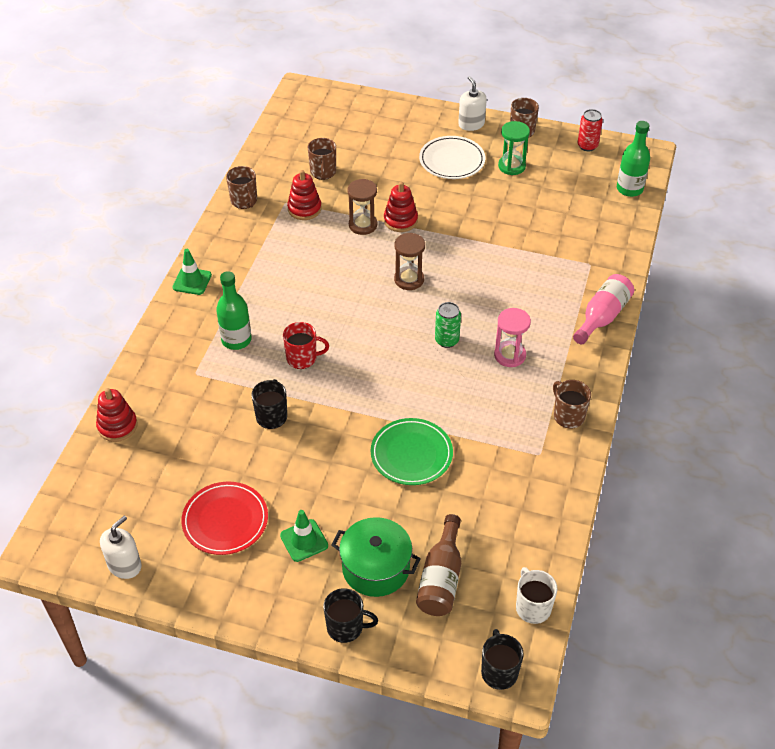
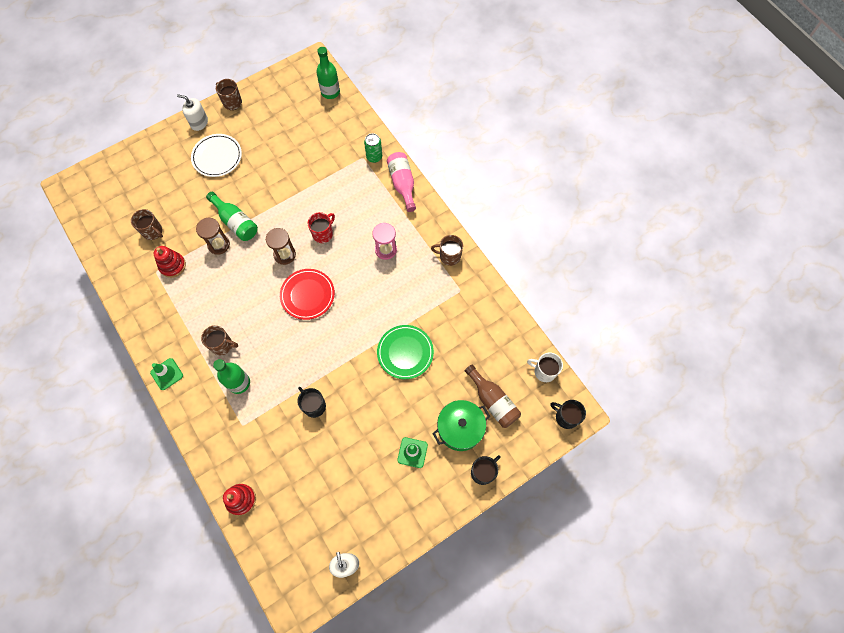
camera: 50 degrees left, 20 degrees up
(225, 520) = (363, 485): red plate -> red plate (307, 295)
(244, 201) = (130, 294): brown mug -> brown mug (222, 345)
(302, 358) = (288, 357): red mug -> red mug (323, 233)
(400, 220) = (236, 222): red stacking toy -> green bottle
(447, 340) = (346, 272): green can -> green can (374, 157)
(511, 166) = (254, 131): green hourglass -> none
(587, 146) = (278, 82): red can -> none

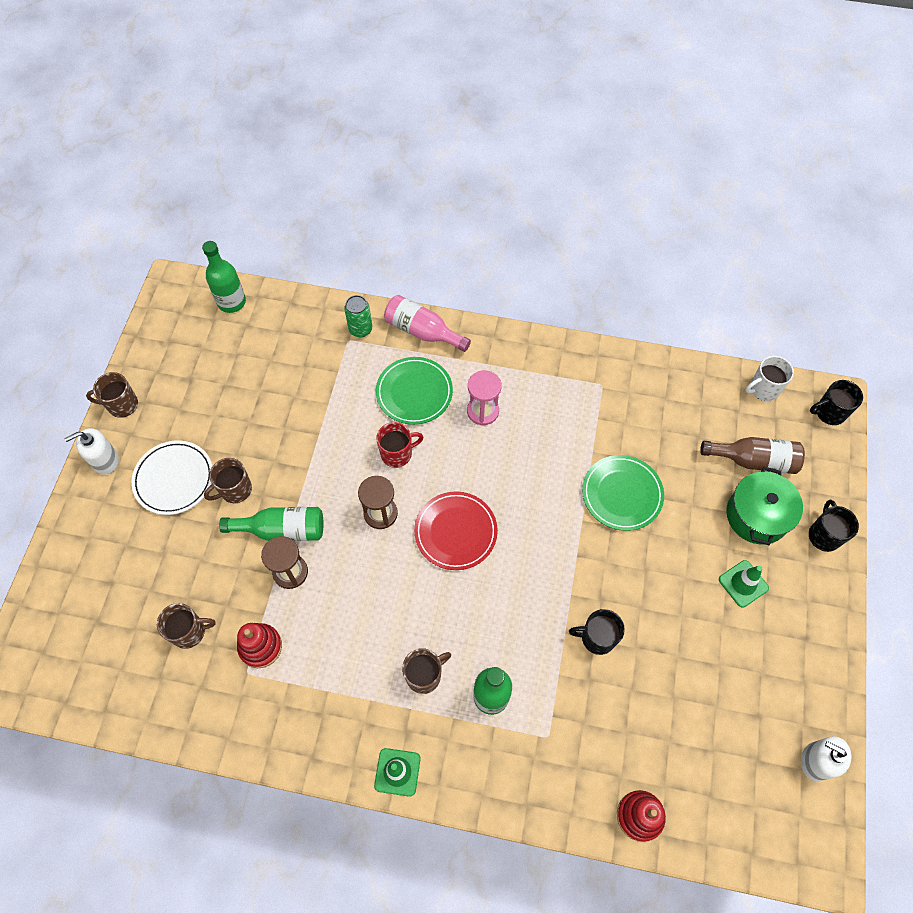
camera: 45 degrees left, 5 degrees down
(323, 233) = (397, 453): red mug -> red mug turned 75 degrees clockwise
(364, 211) = (414, 392): none -> green plate
(449, 256) = (553, 361): brown mug -> brown mug (235, 490)

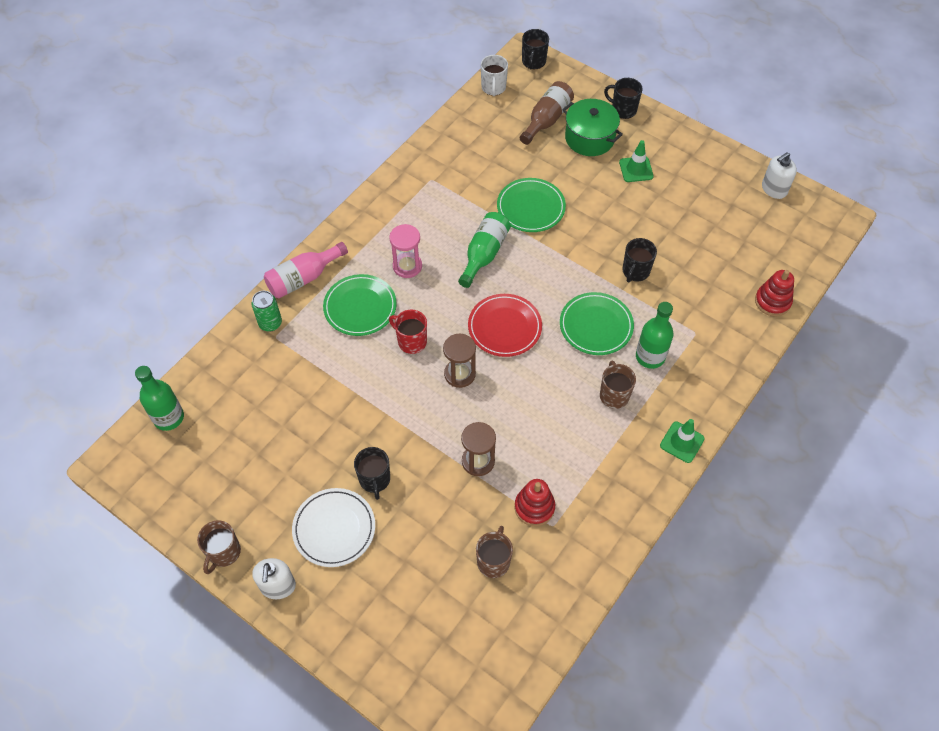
camera: 65 degrees left, 5 degrees down
(235, 490) = (375, 480): brown mug -> black mug
(282, 530) = (435, 454): green bottle -> green bottle (484, 254)
(397, 453) = (411, 341): red mug -> red mug turned 60 degrees counterclockwise
(503, 623) = (596, 326): none -> green plate

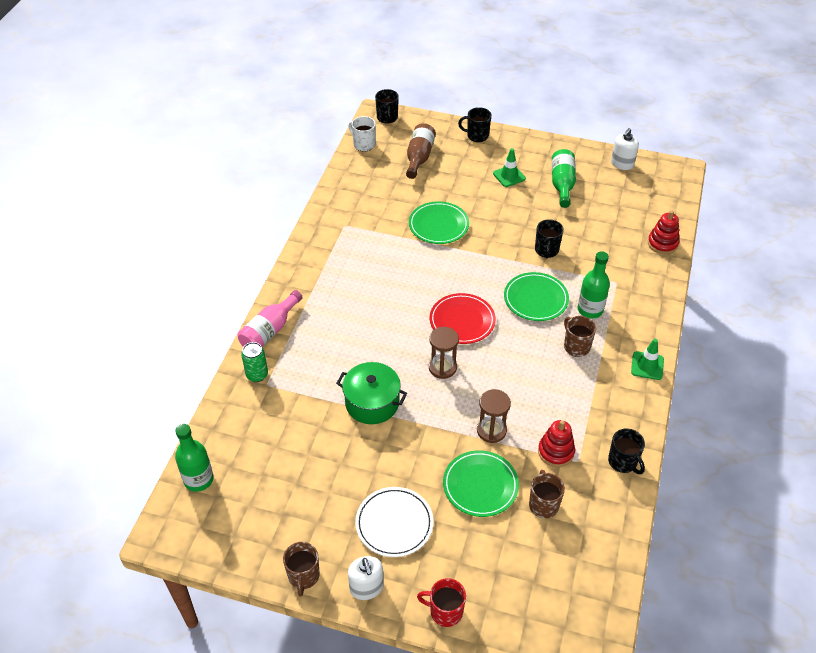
camera: 20 degrees left, 10 degrees down
(360, 307) = (331, 340): green plate -> green plate (480, 485)
(375, 480) = (410, 473): black mug -> black mug (623, 462)
(407, 266) = (357, 297): pink hourglass -> none
(411, 341) = (388, 354): red mug -> red mug (445, 611)
(484, 254) = (417, 270): green bottle -> green bottle (562, 184)
(493, 88) = (363, 144): white mug -> white mug turned 150 degrees clockwise
(589, 138) = (460, 162): green pot -> green pot (372, 403)

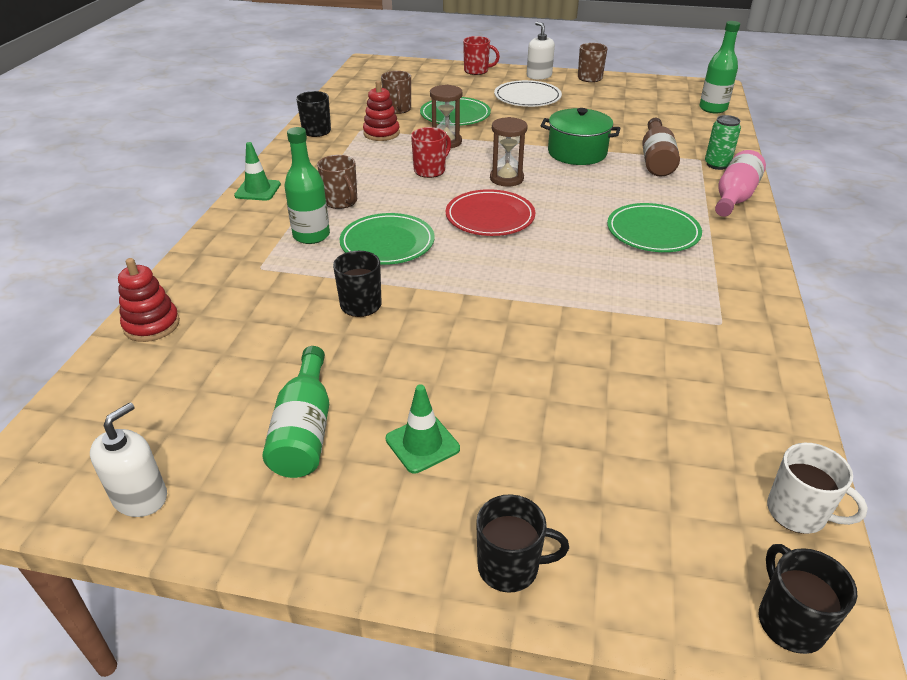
camera: 175 degrees right, 10 degrees down
(419, 157) = (642, 481): brown bottle -> brown bottle (656, 160)
(438, 225) = (553, 333): green plate -> green plate (653, 232)
(506, 384) = (430, 170): none -> red mug

